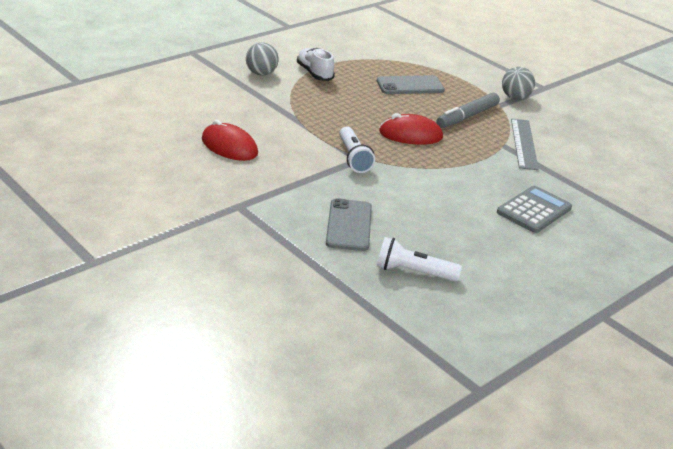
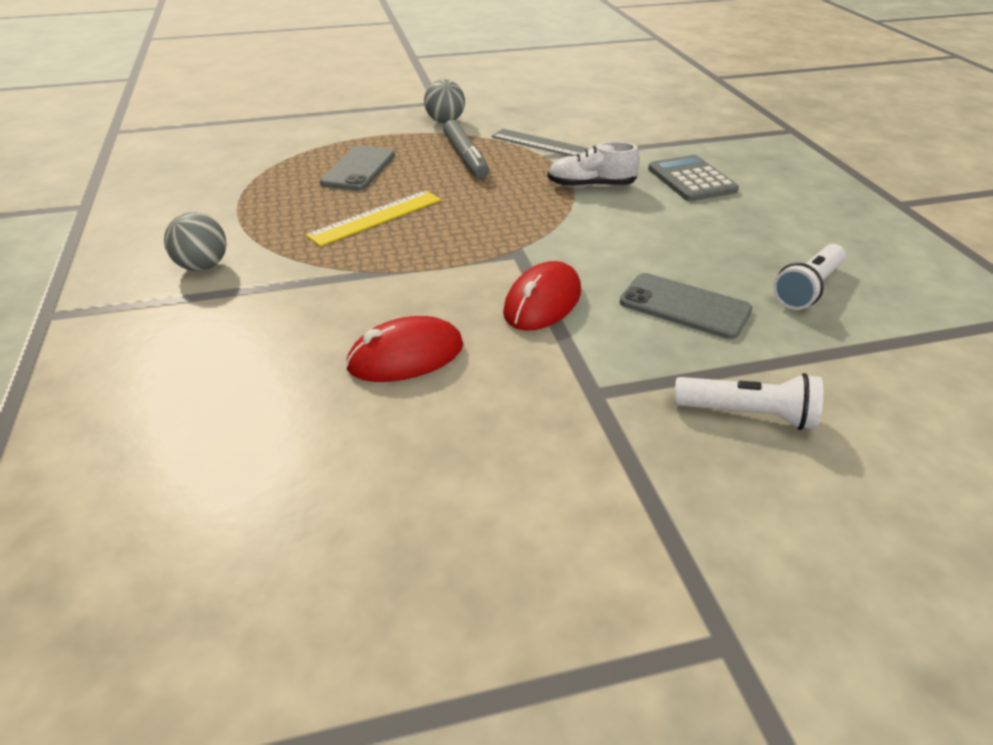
camera: 60 degrees left, 5 degrees up
(314, 73) = (253, 223): white shoe -> white shoe (591, 186)
(353, 158) = (513, 256): white flashlight -> white flashlight (748, 415)
(356, 106) = (376, 217): none -> yellow ruler
(410, 135) = (481, 202): red mouse -> red mouse (542, 302)

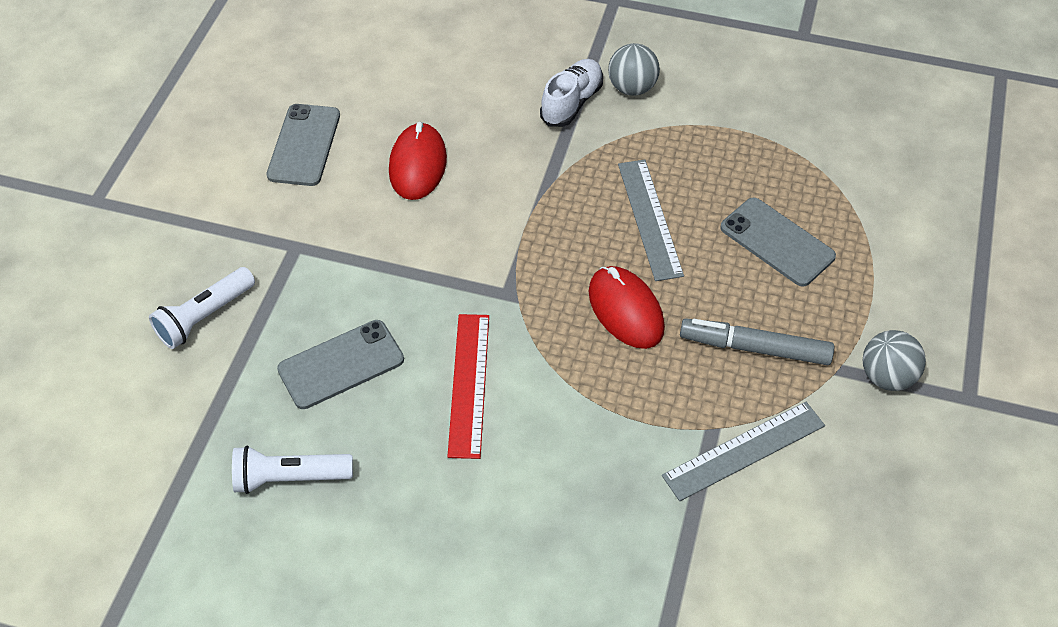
camera: 120 degrees right, 15 degrees up
(376, 217) = (649, 219): yellow ruler -> grey ruler
(441, 461) = (304, 145): none -> grey phone
(542, 302) = (421, 272): red mouse -> red mouse (626, 310)
(591, 186) = (605, 429): white shoe -> white shoe (572, 103)
(623, 243) = (469, 384): none -> red ruler
(691, 180) = (556, 543): grey calculator -> none
(808, 289) = (289, 478): white flashlight -> white flashlight turned 75 degrees counterclockwise

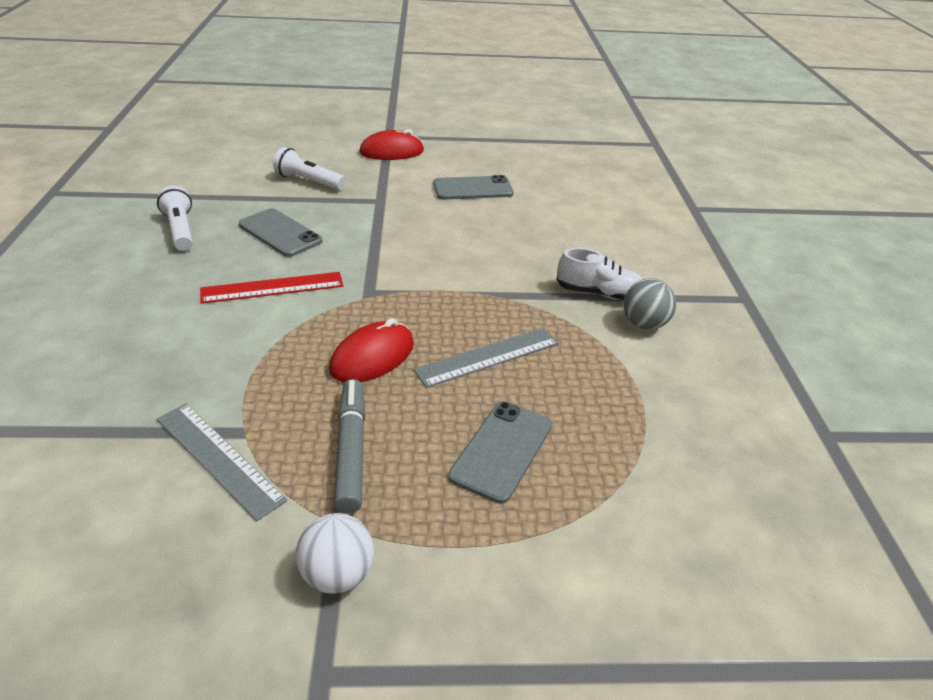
camera: 70 degrees right, 15 degrees down
(418, 165) = (481, 233): red mouse -> red mouse (392, 152)
(887, 377) = (338, 574): grey ball -> white ball

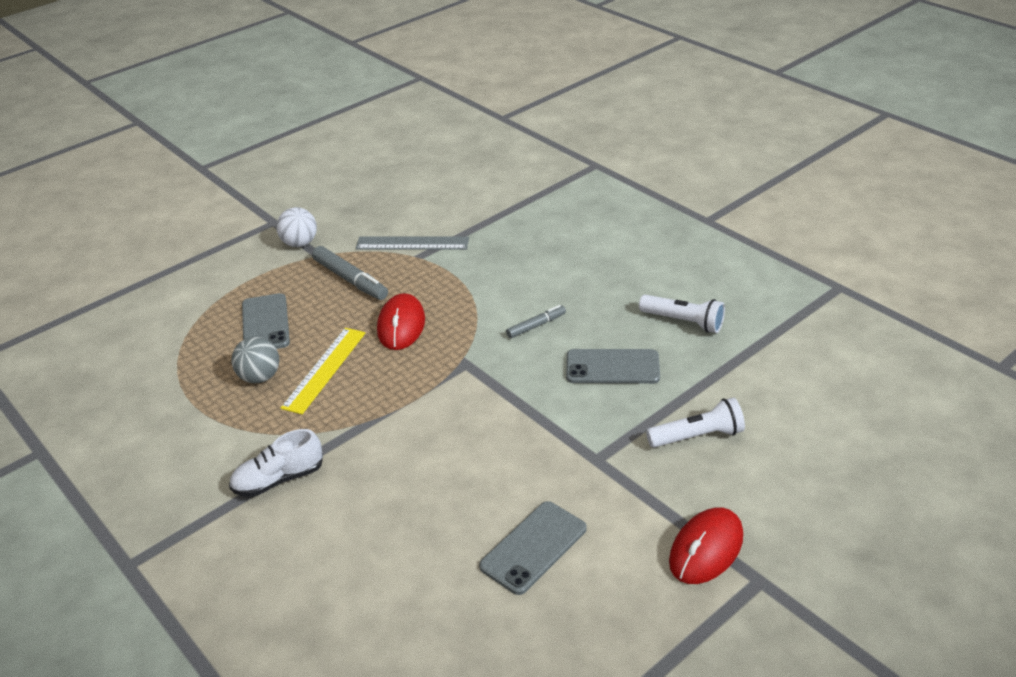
camera: 145 degrees right, 0 degrees up
(272, 288) = (536, 326): red ruler -> grey marker
(488, 357) = (324, 369): grey ruler -> yellow ruler
(644, 324) = (219, 470): grey ball -> grey ball (260, 377)

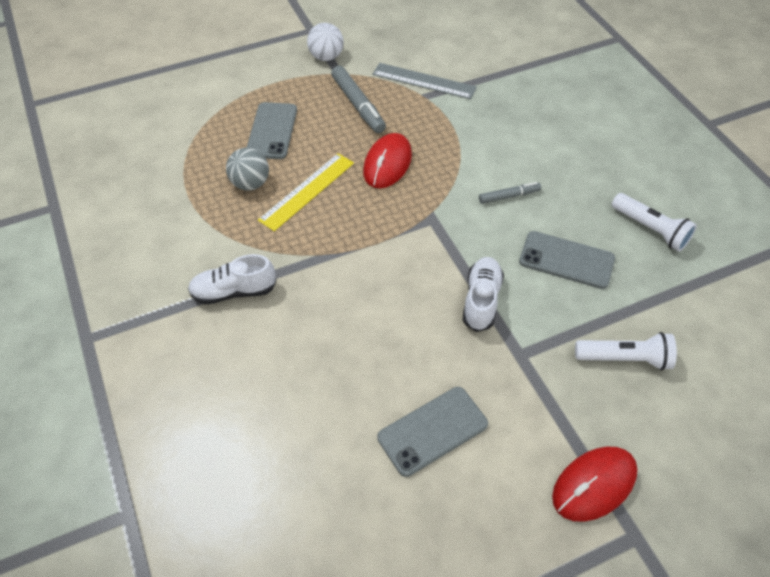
camera: 15 degrees right, 15 degrees up
(541, 422) = (481, 300): none -> white shoe

